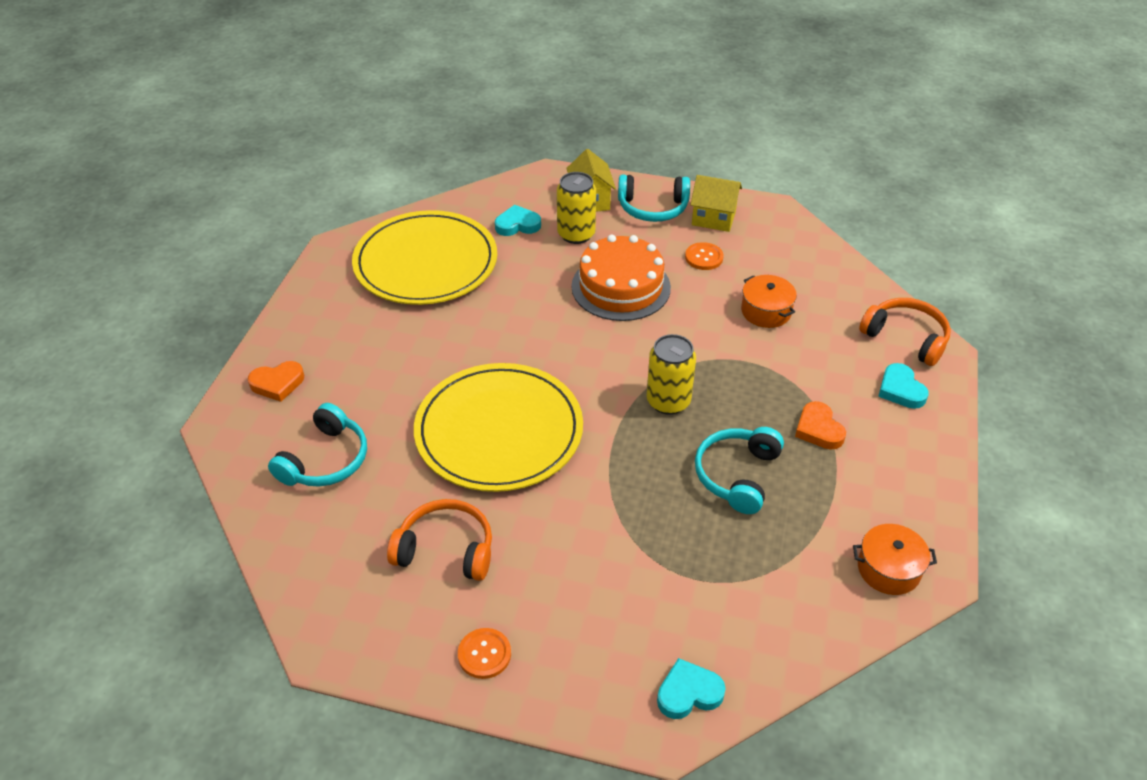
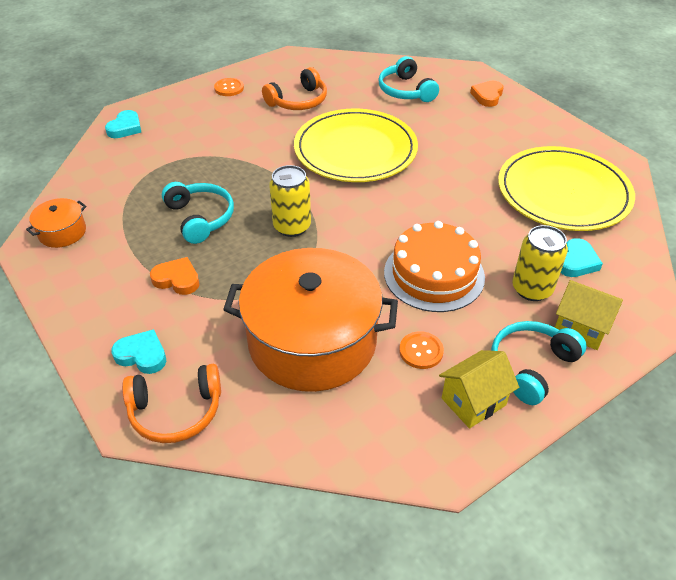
camera: 130 degrees right, 0 degrees up
(766, 311) = (312, 341): orange pot -> orange pot, size x2.35

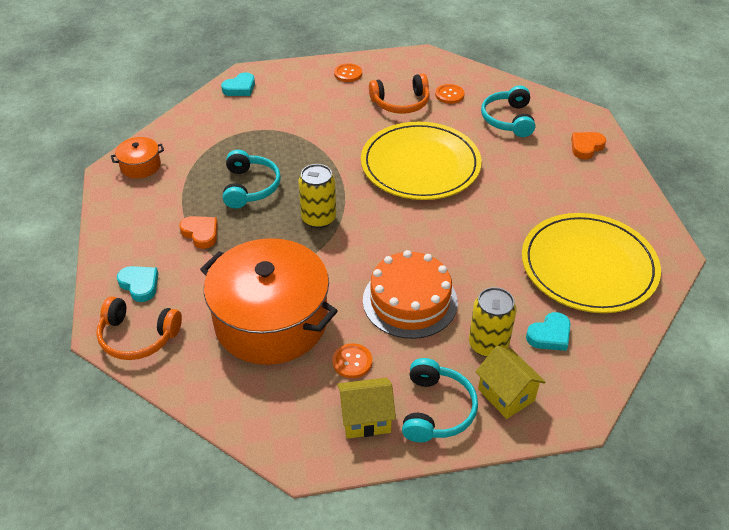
camera: 25 degrees right, 0 degrees up
(338, 83) = (449, 95): none -> orange button
(531, 366) = (436, 410): turquoise headphones -> turquoise headphones turned 120 degrees clockwise

